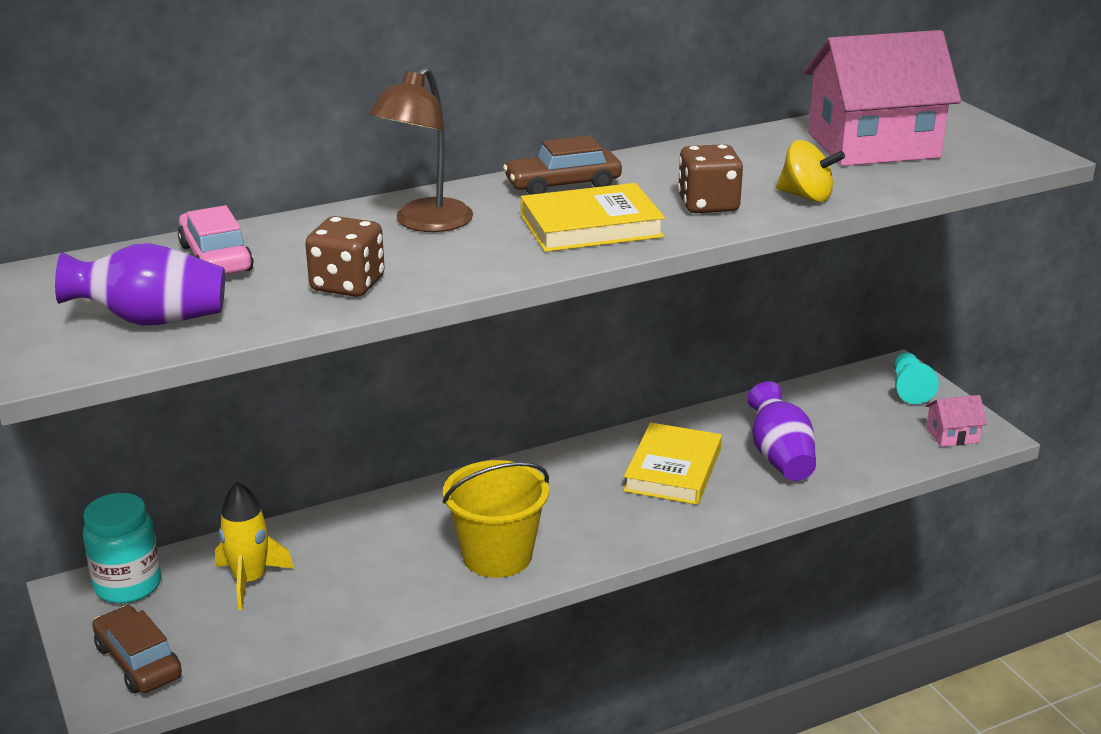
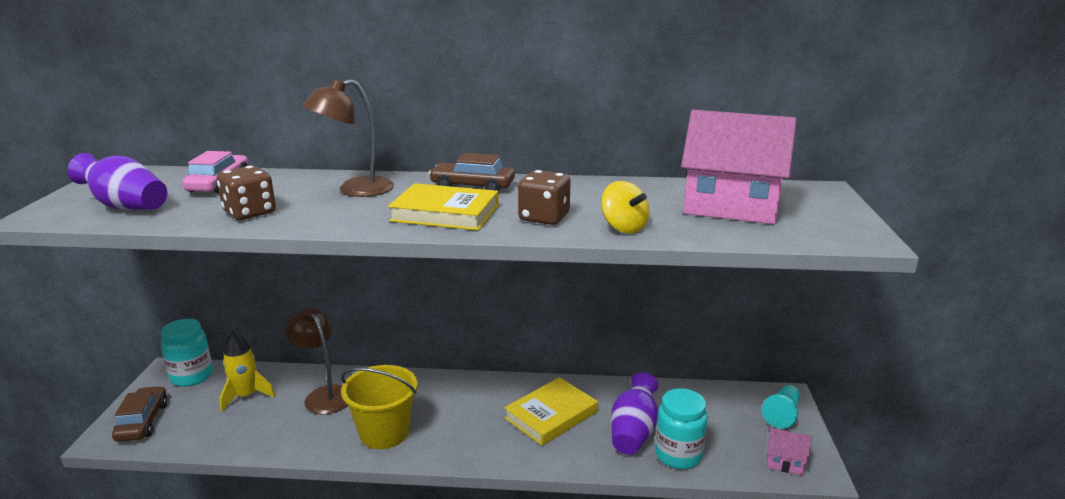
camera: 30 degrees right, 5 degrees down
(360, 543) = (324, 395): none -> brown lamp
(847, 464) = (678, 455): none -> turquoise jar

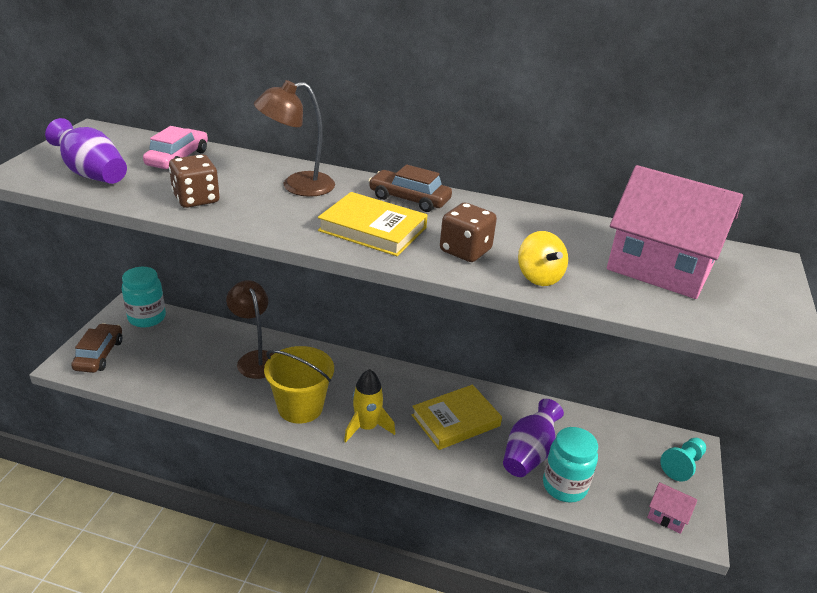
camera: 10 degrees right, 10 degrees up
(246, 396) = (189, 346): yellow rocket -> yellow rocket (366, 427)

